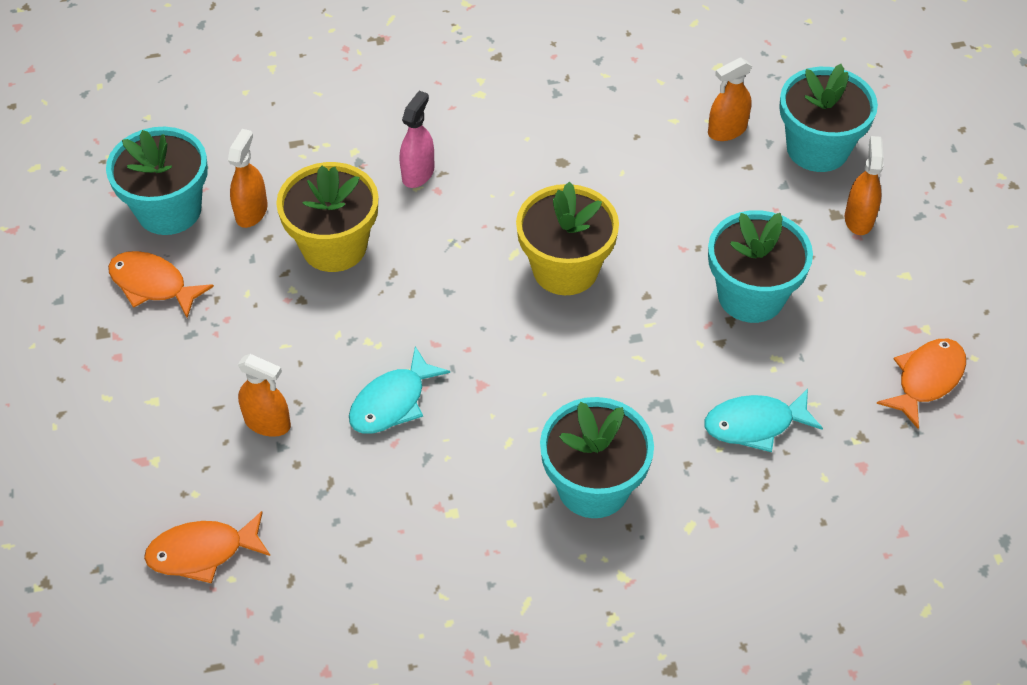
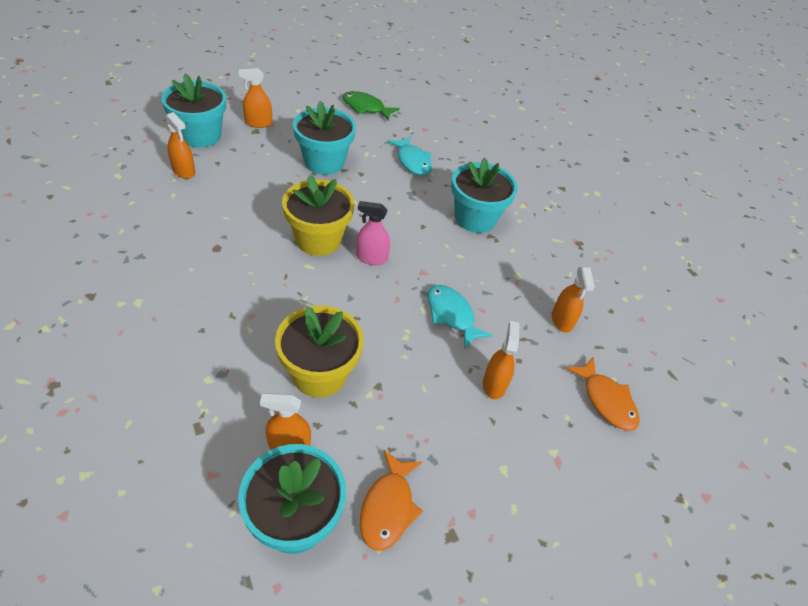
camera: 110 degrees left, 5 degrees down
(350, 546) = (562, 320): none -> orange spray bottle
(392, 402) = (451, 315): turquoise fish -> turquoise fish turned 150 degrees counterclockwise
(418, 173) = (233, 330): pink spray bottle -> pink spray bottle (371, 258)
(926, 380) = (366, 108): orange fish -> green fish

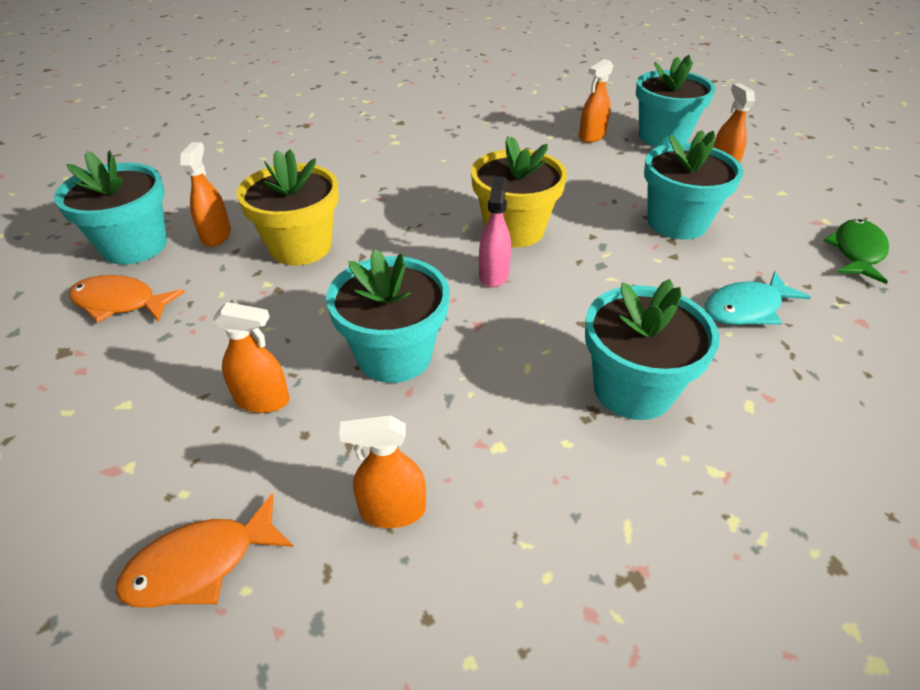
camera: 95 degrees right, 5 degrees down
(451, 315) = (394, 355): turquoise fish -> turquoise flower pot

